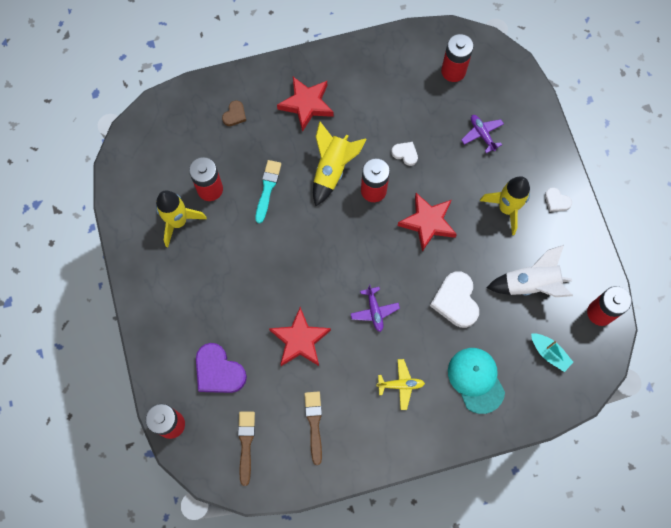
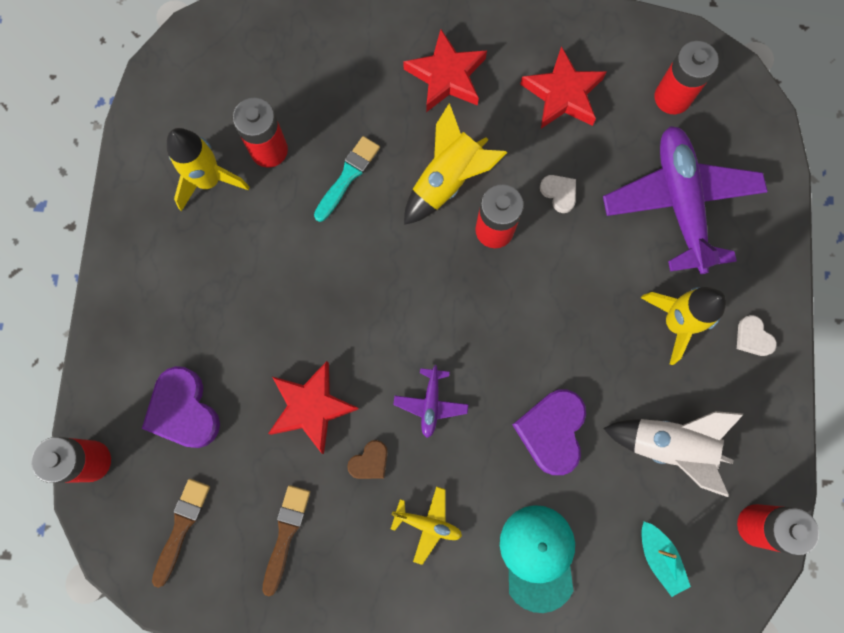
camera: 20 degrees right, 5 degrees up
(234, 115) = (342, 57): brown heart -> brown heart (370, 462)
(427, 222) = (554, 303): red star -> red star (562, 94)
(456, 301) = (552, 431): white heart -> purple heart
(482, 134) = (680, 203): purple plane -> purple plane, size x2.28

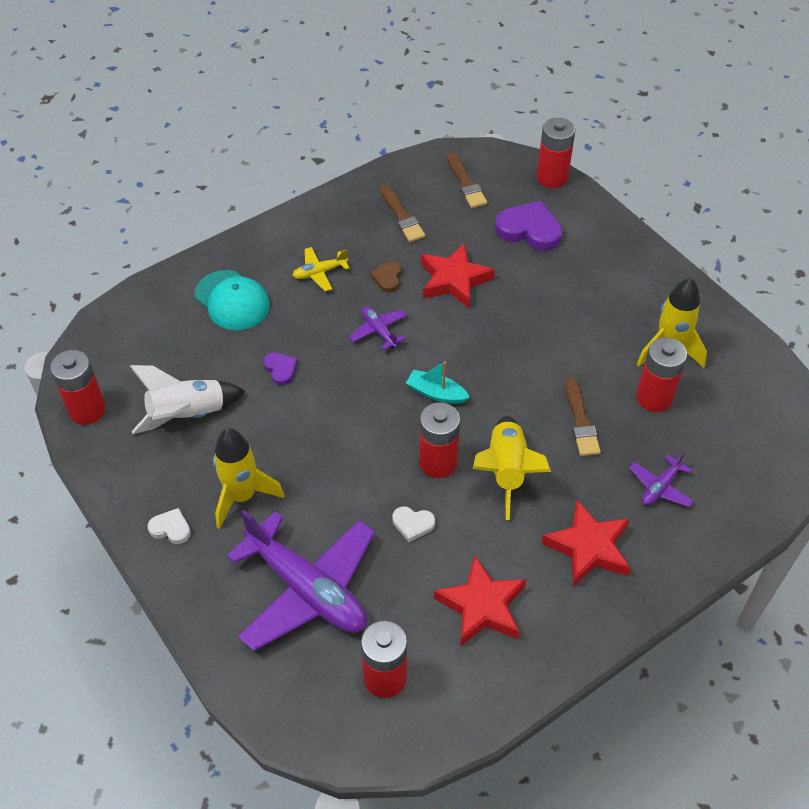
camera: 140 degrees right, 25 degrees down
(346, 78) = (660, 487): none -> purple plane
(348, 176) = (580, 421): turquoise brush -> brown brush
(552, 431) = (280, 369): purple heart -> purple heart, size x0.53
(659, 557) = (147, 350): turquoise boat -> turquoise boat (436, 393)

